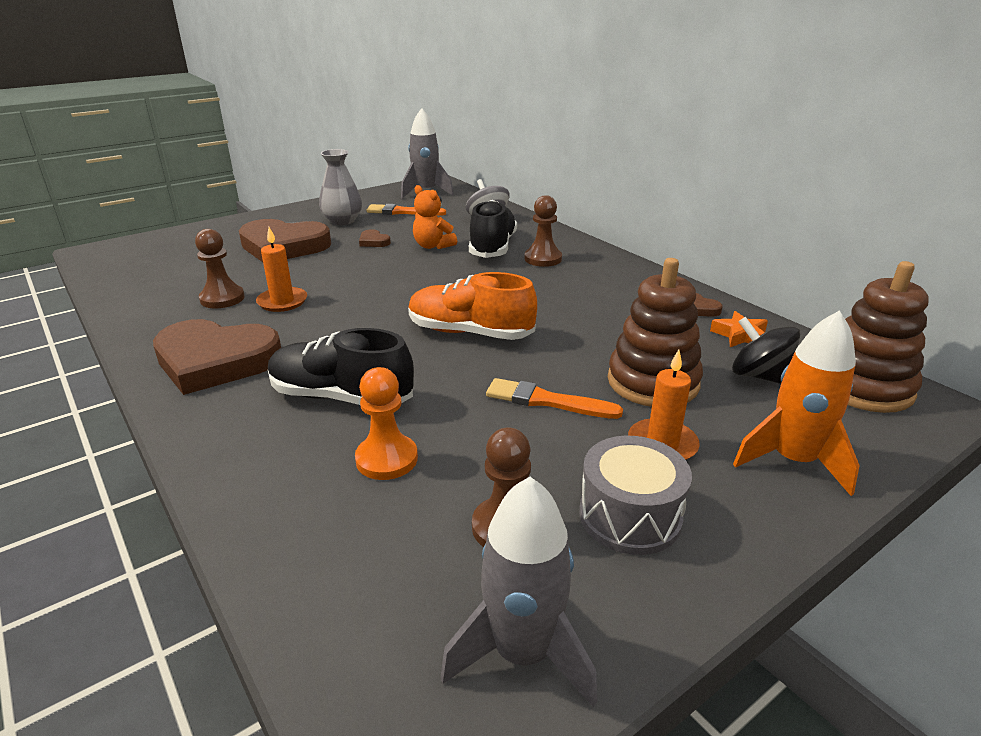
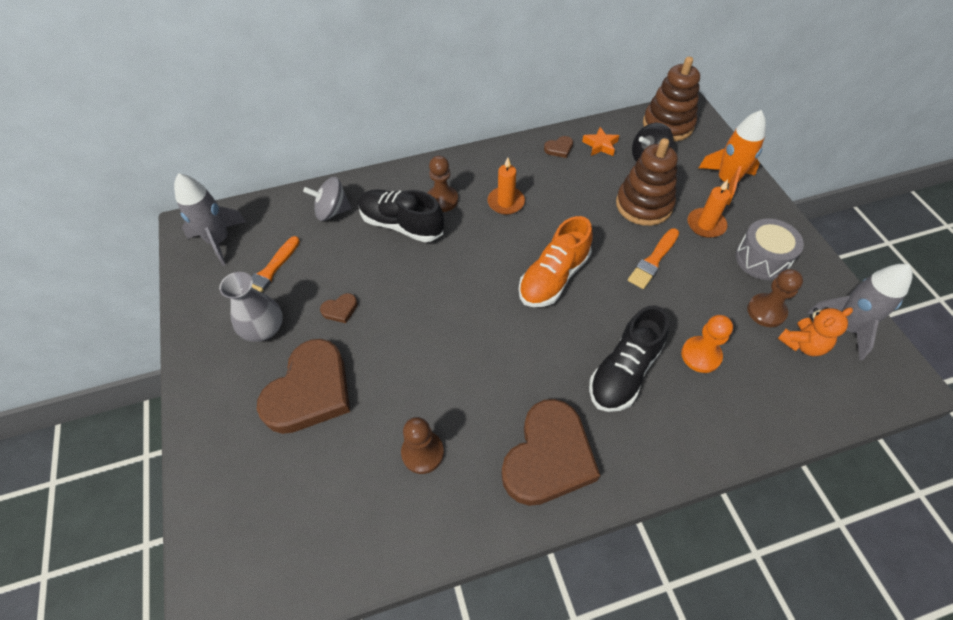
camera: 70 degrees left, 25 degrees up
(282, 302) = (450, 400): orange candle -> orange candle (506, 202)
(433, 246) = (376, 266): orange teddy bear -> orange teddy bear (802, 344)

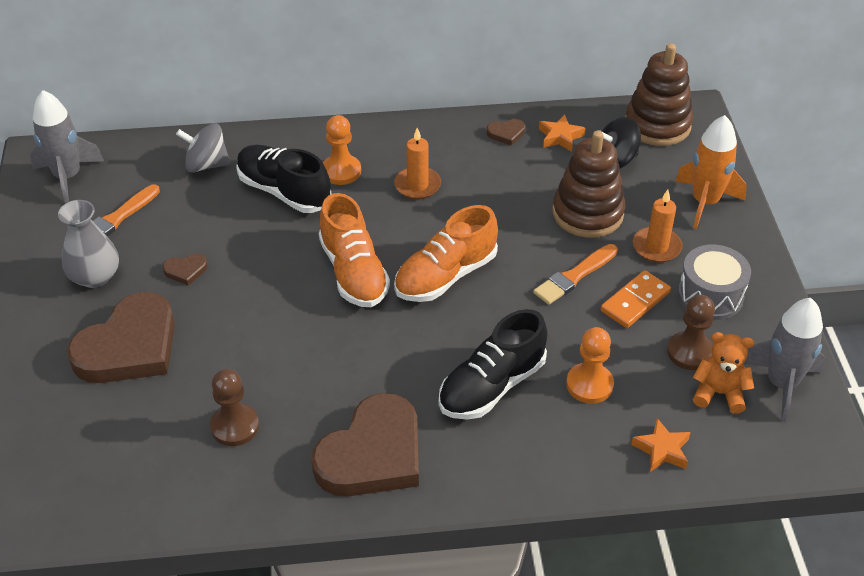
camera: 10 degrees right, 10 degrees down
(442, 200) = (341, 171): brown pawn -> orange pawn
(479, 287) = (354, 272): none -> orange shoe
(708, 274) = (635, 302): none -> orange domino
(780, 405) = (662, 450): none -> orange star
(802, 344) = (719, 393): orange teddy bear -> orange teddy bear turned 150 degrees counterclockwise

